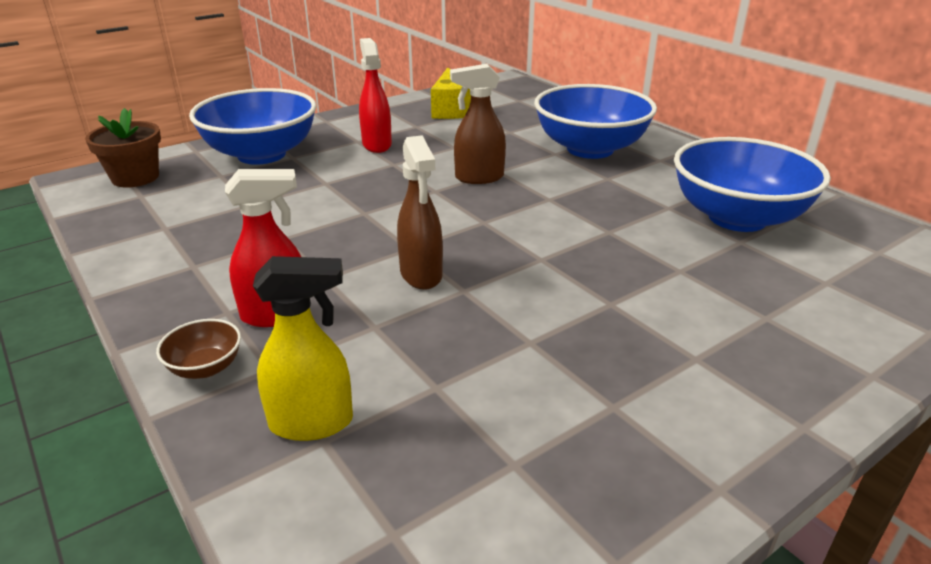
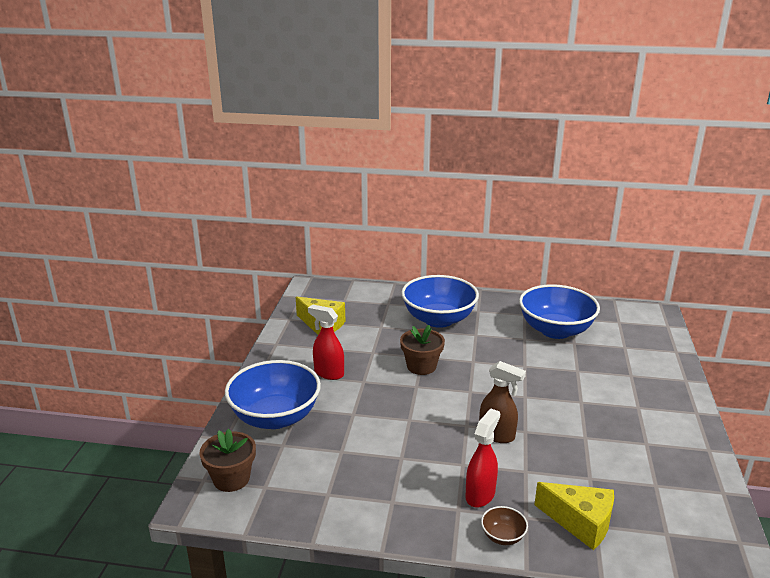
camera: 45 degrees left, 5 degrees down
(312, 423) = (580, 523): yellow spray bottle -> yellow cheese
(478, 178) = (421, 366): brown spray bottle -> brown flower pot

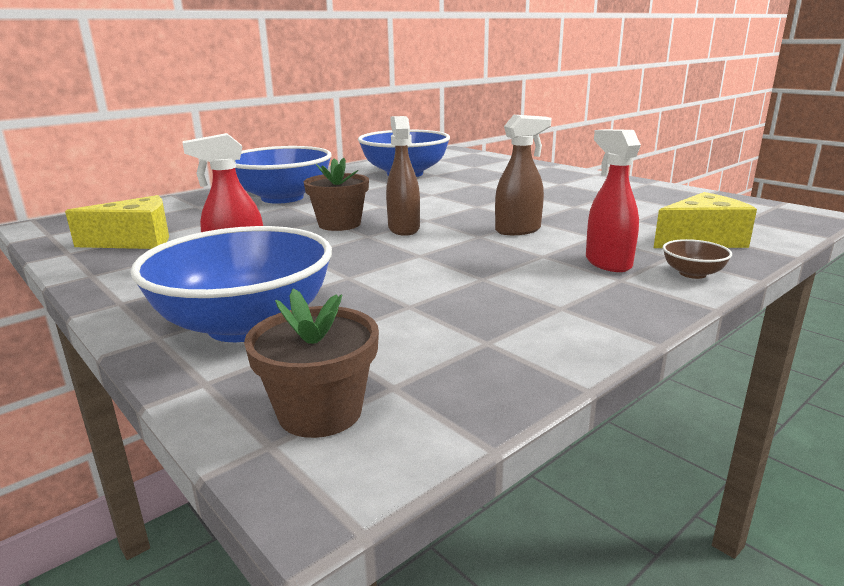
camera: 50 degrees left, 5 degrees down
(443, 392) = (403, 229): none -> brown spray bottle

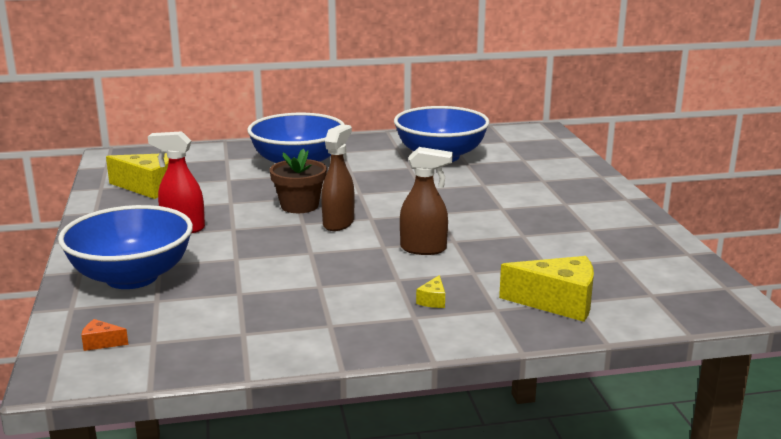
camera: 30 degrees right, 0 degrees up
(320, 412) = (101, 343): brown flower pot -> orange cheese
(607, 263) = (433, 300): red spray bottle -> yellow cheese
(692, 274) = (479, 329): brown bowl -> none

